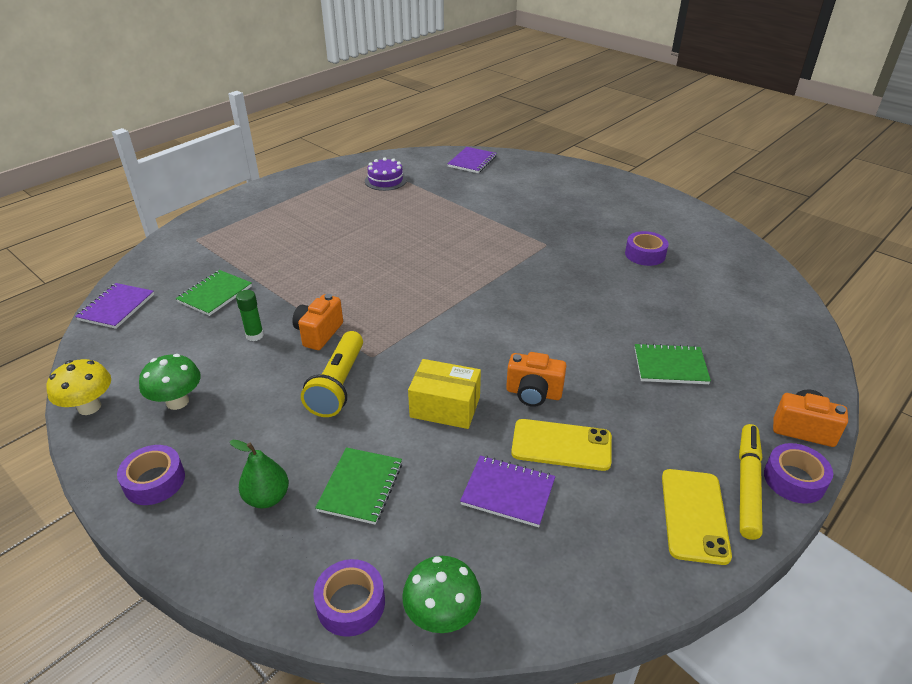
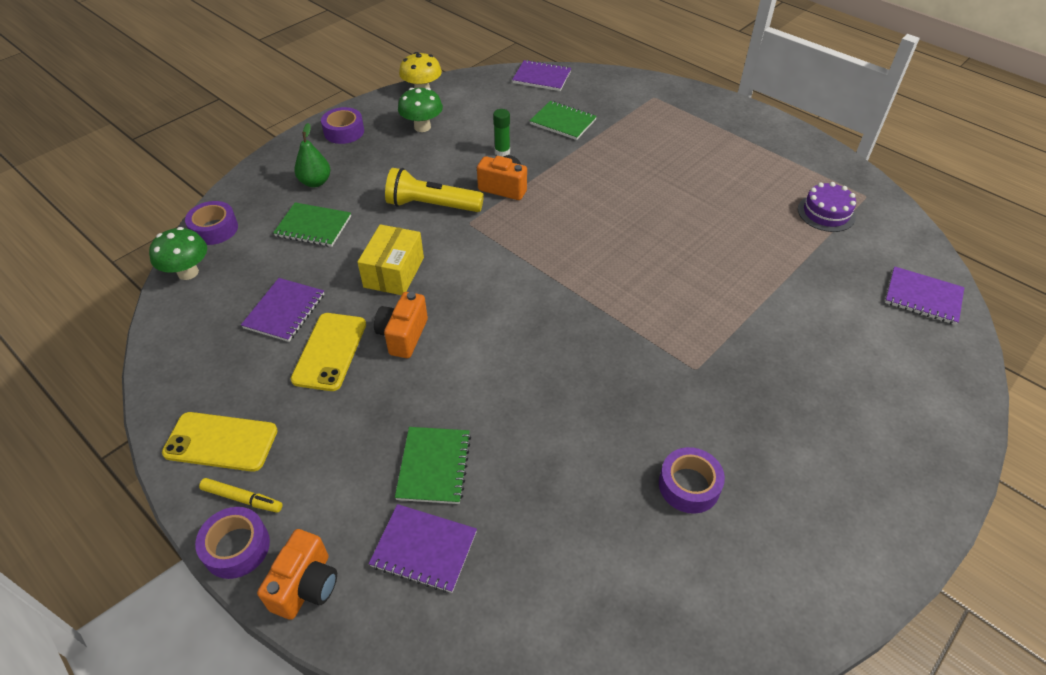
camera: 90 degrees right, 10 degrees up
(743, 367) = (424, 549): none -> purple notebook
(747, 485) = (242, 498): yellow marker -> yellow marker, size x0.60

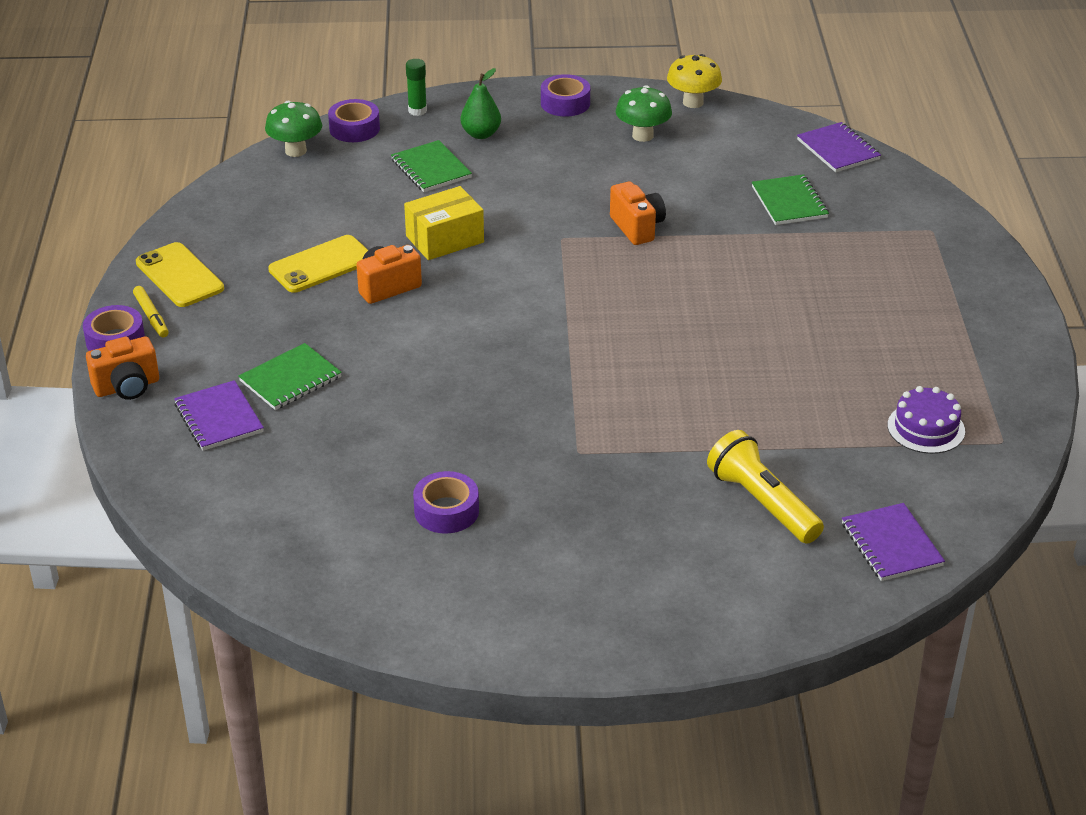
camera: 45 degrees right, 10 degrees down
(285, 311) = (327, 218): purple notebook -> none
(431, 205) = (551, 206): yellow flashlight -> yellow flashlight (762, 503)
(502, 152) = (684, 197): green glue stick -> green glue stick (417, 110)

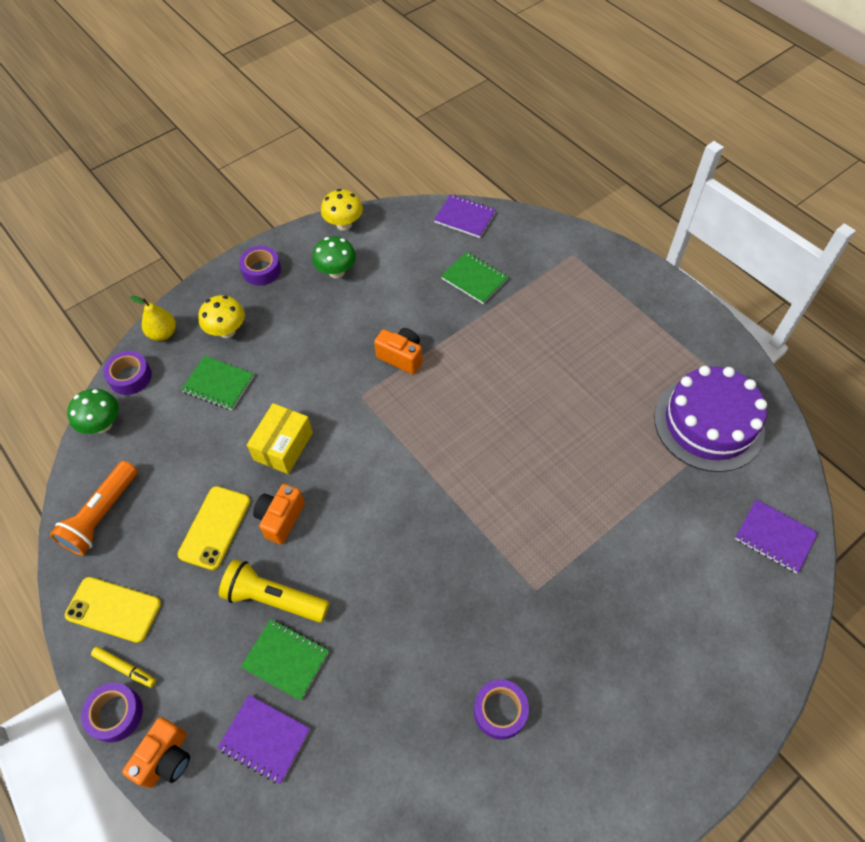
camera: 35 degrees left, 20 degrees up
(232, 211) = (102, 515): none -> orange flashlight
(290, 379) = (286, 659): green notebook -> green notebook turned 75 degrees counterclockwise
(417, 110) = (163, 333): green glue stick -> yellow pear
(481, 134) = (227, 331): green pear -> yellow mushroom
(762, 503) = (678, 554): yellow flashlight -> yellow flashlight (274, 598)
(926, 428) = (708, 423): purple cake -> purple cake, size x1.96

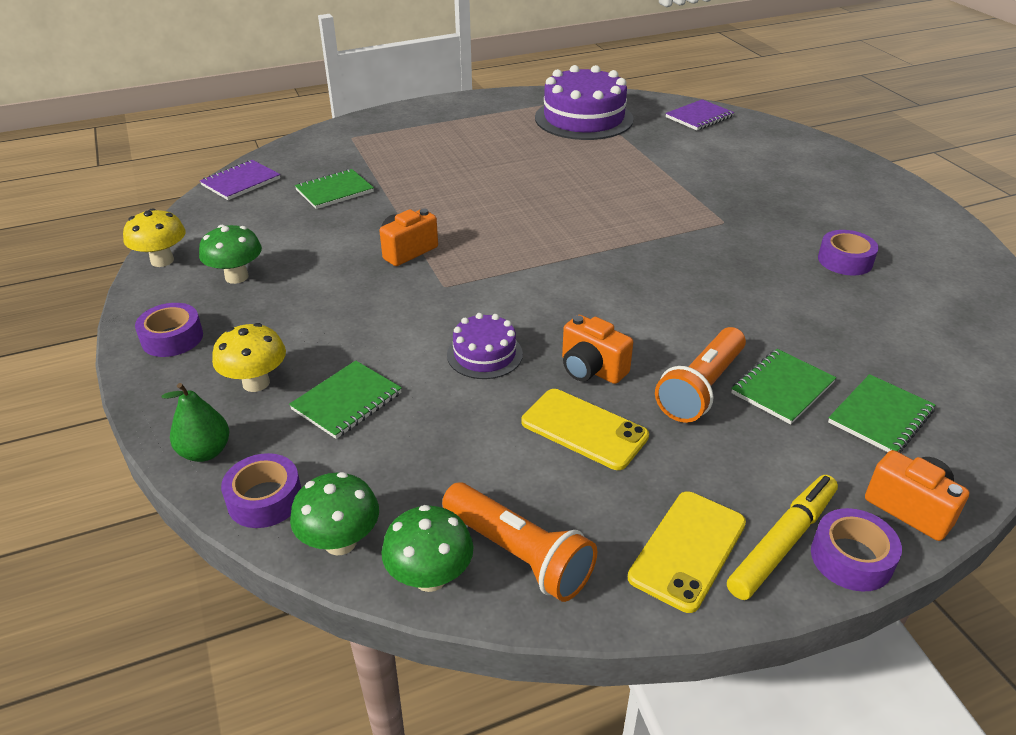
camera: 75 degrees left, 20 degrees down
(82, 476) = (430, 577): none -> green mushroom
(125, 668) = (782, 542): yellow marker -> yellow marker, size x1.66
(163, 333) = (205, 452): yellow pear -> green pear
(265, 739) = (880, 417): purple notebook -> green notebook
(274, 598) = (701, 388): yellow flashlight -> orange flashlight
(283, 446) = (484, 354): yellow box -> purple cake

